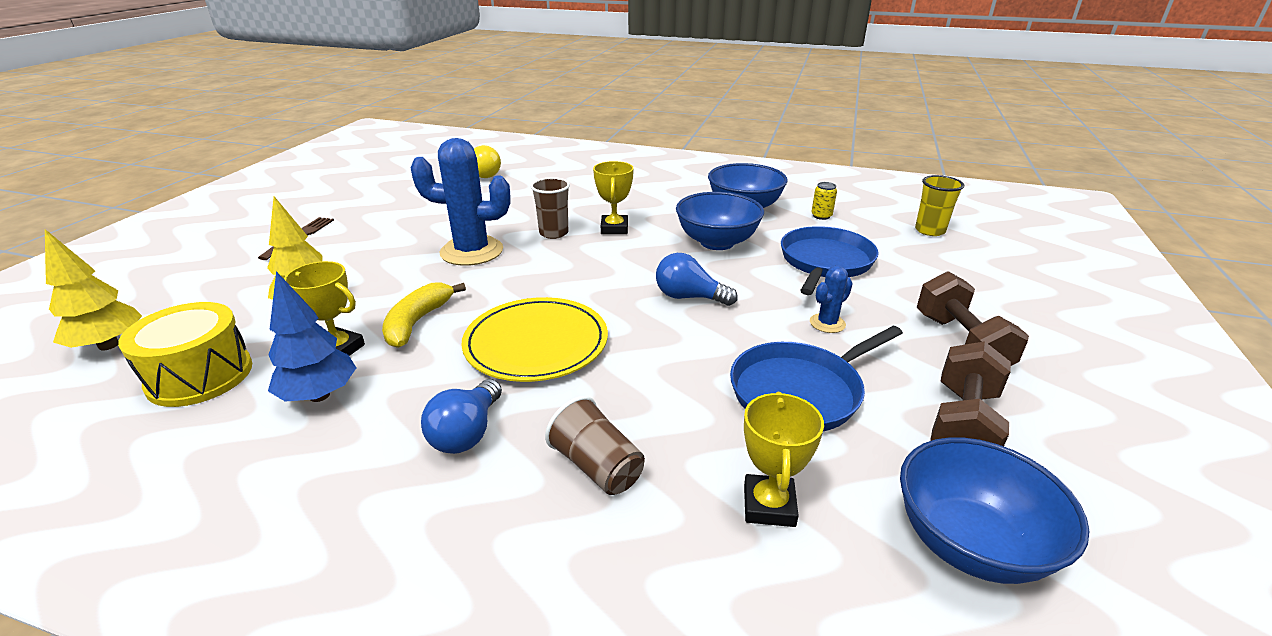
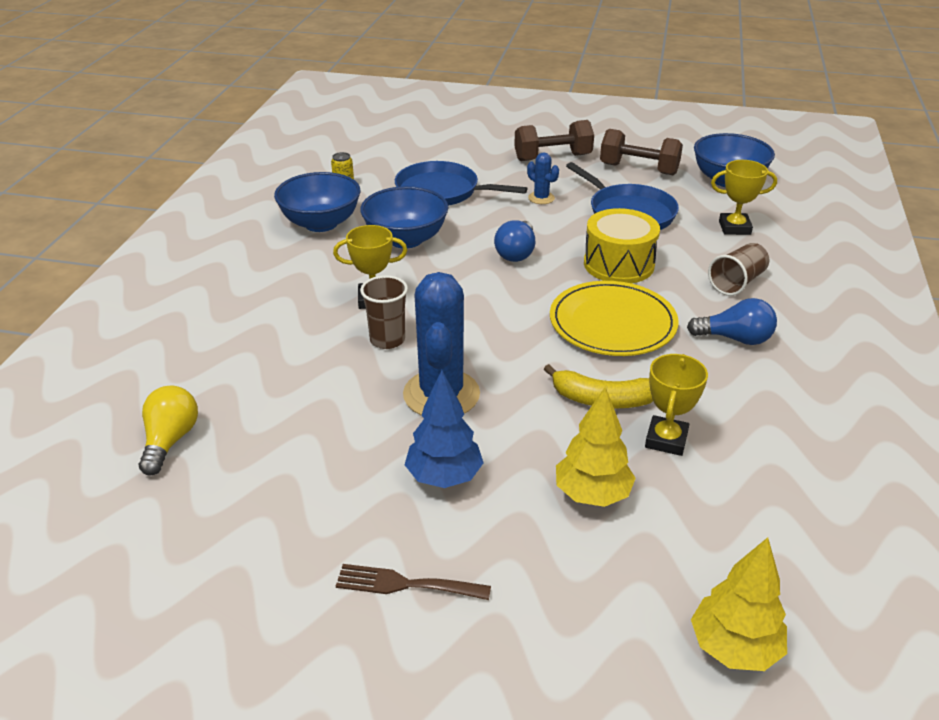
camera: 95 degrees left, 5 degrees up
(200, 376) = (746, 525): yellow drum -> yellow drum (618, 264)
(320, 395) = (733, 428): blue tree -> blue tree (444, 477)
(929, 231) = (377, 144): yellow cup -> none

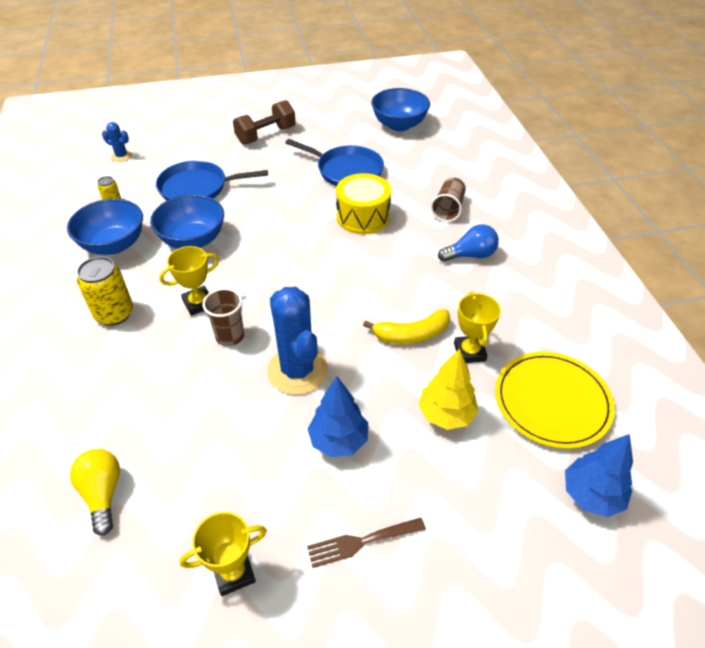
camera: 25 degrees left, 10 degrees up
(282, 285) = (114, 314): none -> yellow can
(516, 253) = (285, 228): blue light bulb -> none
(541, 198) = (277, 174): blue cactus -> blue cactus (121, 156)
(612, 323) = (385, 268): yellow plate -> yellow plate (552, 401)
(638, 169) = (333, 130): brown dumbbell -> none
(734, 228) = (423, 164): yellow trophy -> yellow trophy (234, 573)
(734, 648) = (591, 495): yellow tree -> blue tree

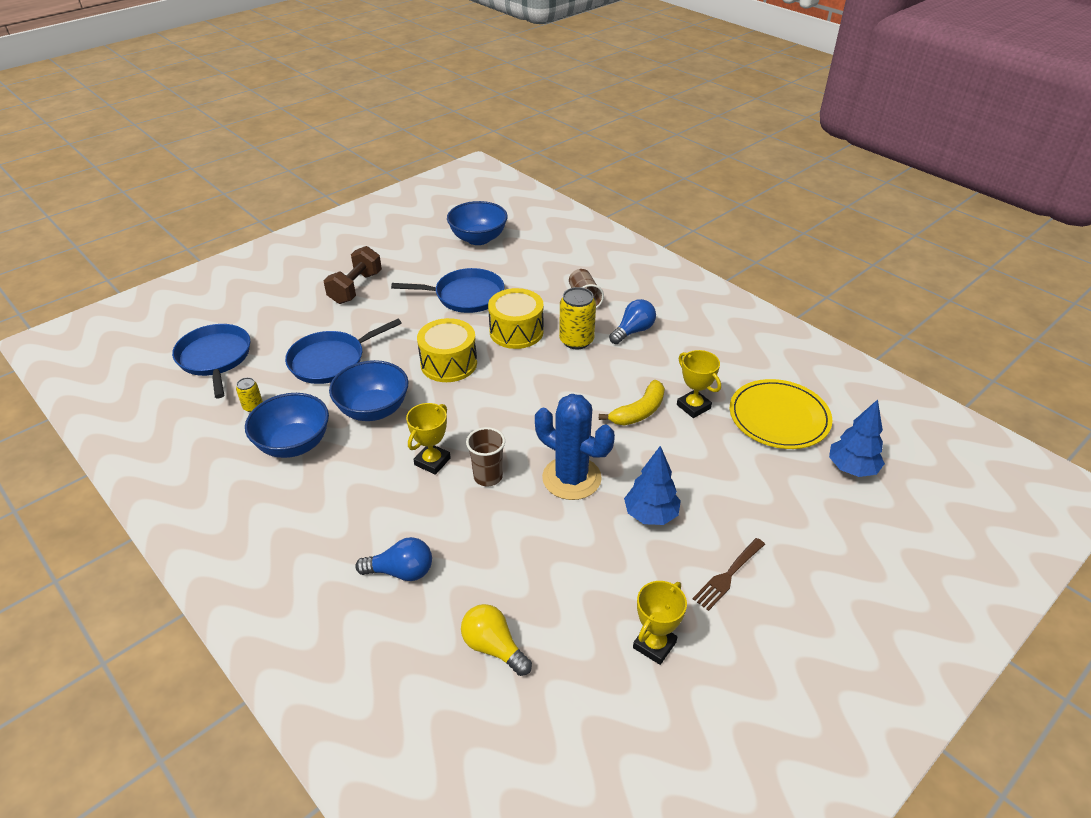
camera: 30 degrees left, 5 degrees down
(95, 387) = (401, 571): none -> blue light bulb
(114, 314) = (357, 504): yellow can -> yellow can (576, 340)
(121, 156) = (215, 358): blue cactus -> blue pan
(283, 224) = (449, 363): none -> yellow drum
(446, 415) = (714, 460): yellow tree -> none

